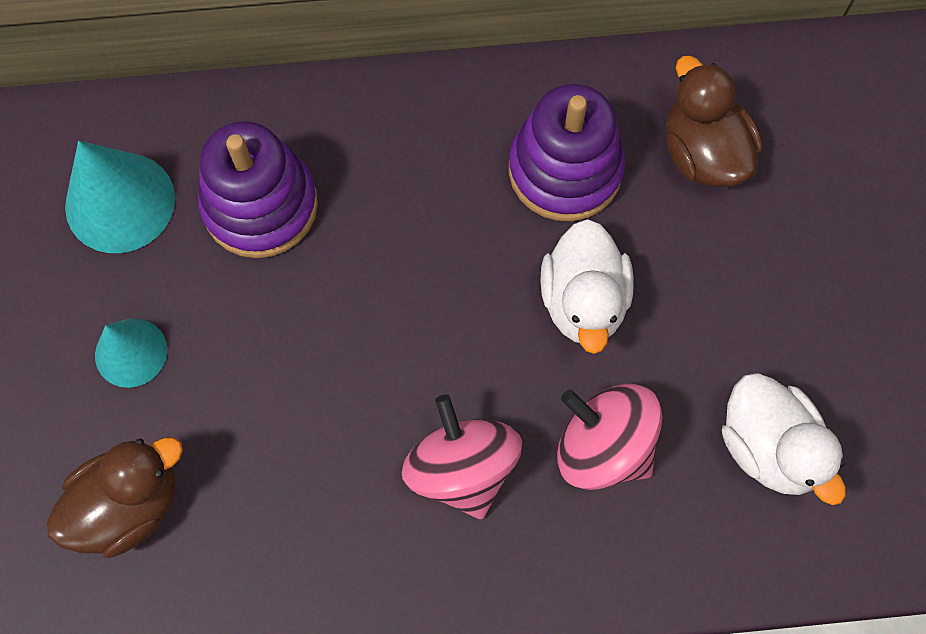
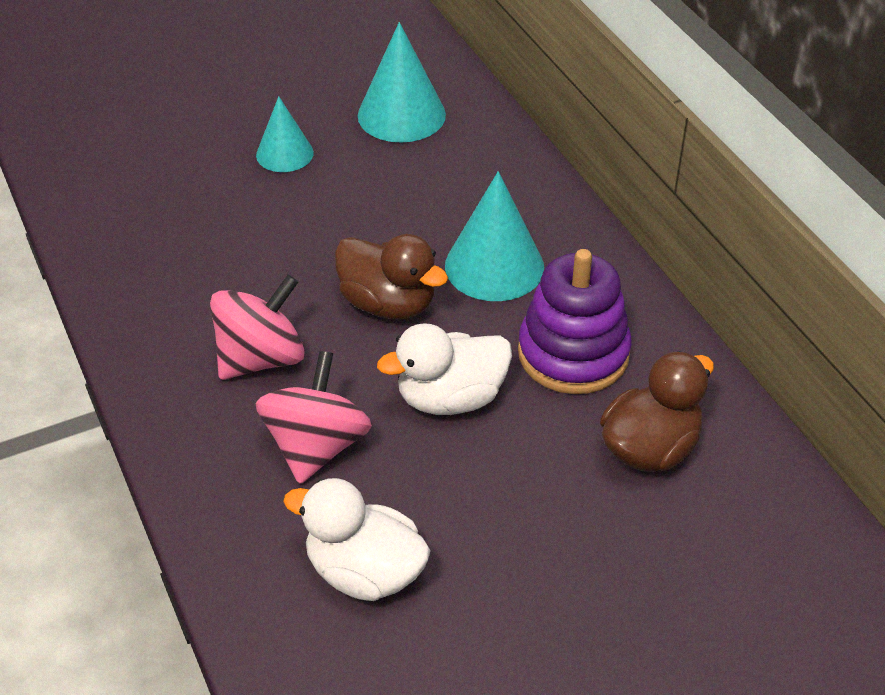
camera: 70 degrees right, 25 degrees down
(129, 505) = (166, 186): brown duck -> brown duck (388, 304)
(260, 205) = (437, 184): purple stacking toy -> none
(415, 195) = (494, 266): none -> turquoise cone
(769, 447) = (364, 572): white duck -> white duck turned 75 degrees clockwise

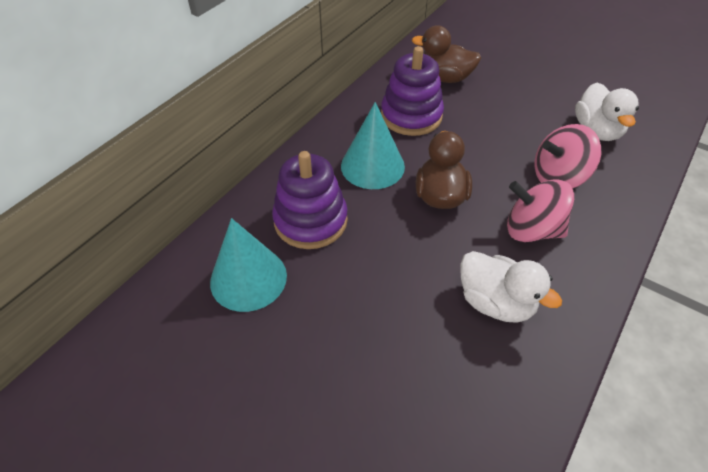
camera: 120 degrees left, 5 degrees up
(284, 154) = (342, 329): turquoise cone -> none
(443, 180) = (310, 220): none -> purple stacking toy
(450, 398) = (480, 144): white duck -> white duck (495, 302)

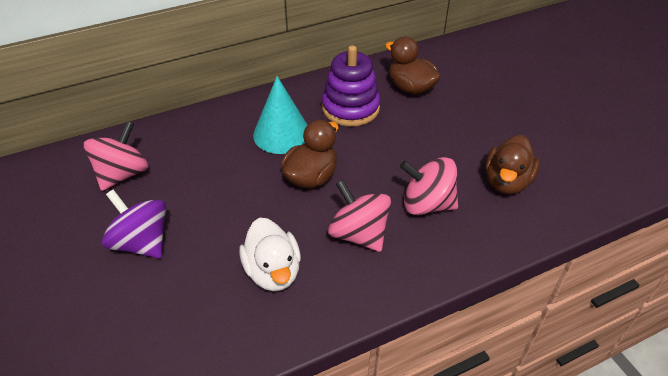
camera: 30 degrees right, 5 degrees down
(248, 278) = (123, 174): turquoise cone -> pink spinning top
(310, 220) = (199, 154): purple stacking toy -> none
(342, 340) = (142, 242): none -> purple spinning top
(596, 131) = (506, 182): white duck -> brown duck

